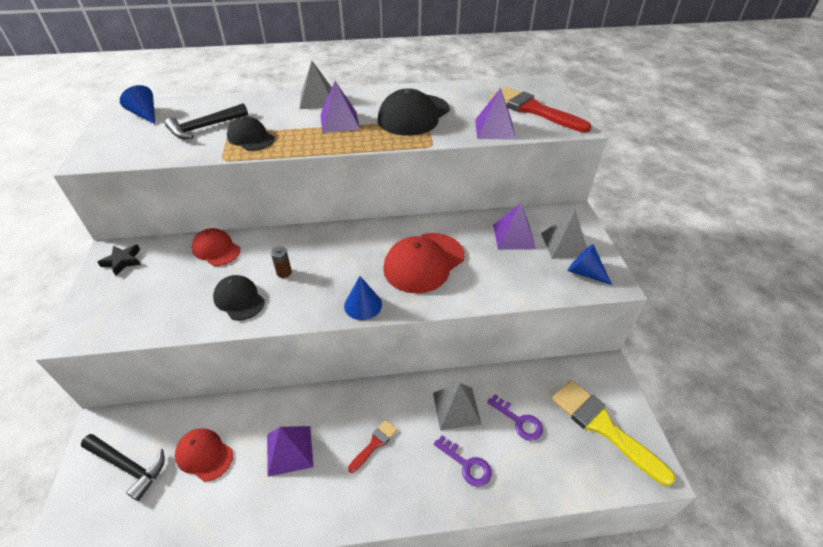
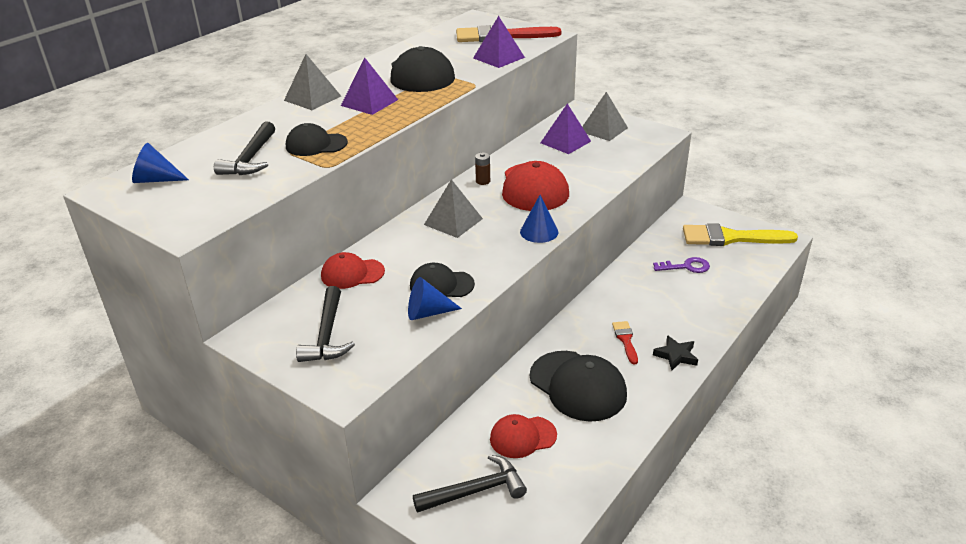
camera: 45 degrees left, 10 degrees down
(122, 261) = (276, 332): black star -> black star (676, 355)
(135, 284) = (327, 335): none -> black hammer
(284, 272) = (443, 251): brown battery -> brown battery (483, 181)
(289, 450) = (578, 386): purple pyramid -> black cap
(456, 408) = (642, 286): grey pyramid -> grey pyramid (453, 221)
(466, 464) = (693, 307): purple key -> none
(584, 273) = (639, 137): blue cone -> blue cone (428, 313)

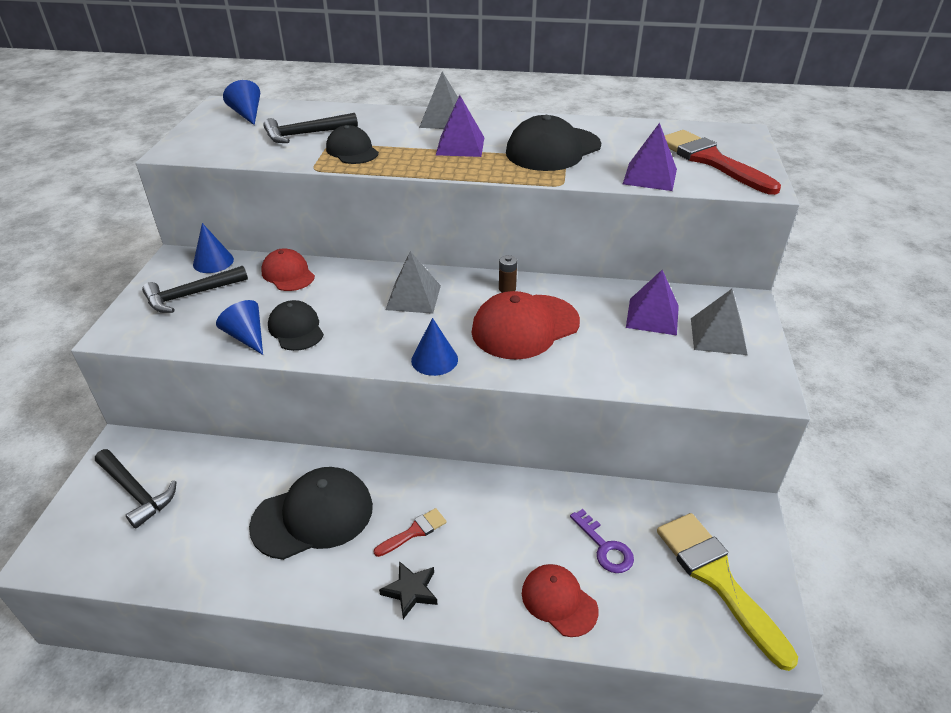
camera: 60 degrees right, 5 degrees up
(281, 313) = (213, 262): none -> blue cone
(522, 437) = (218, 499): red cap -> red cap (559, 601)
(578, 386) = (313, 516): black cap -> black cap turned 135 degrees counterclockwise

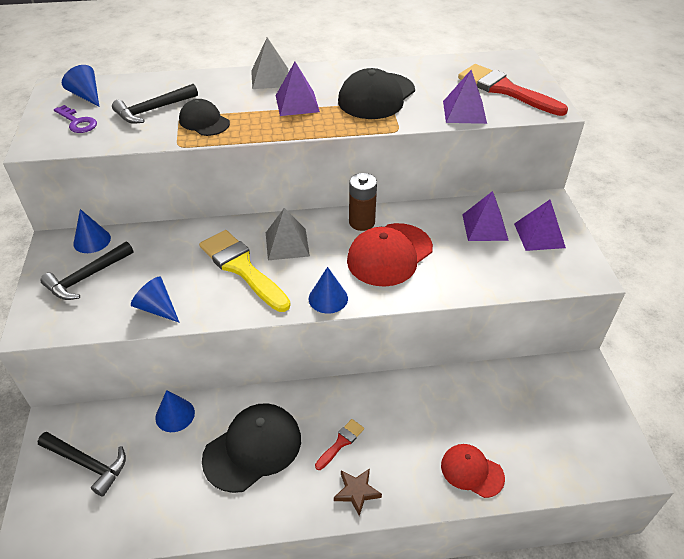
camera: 15 degrees left, 5 degrees up
(245, 462) = (175, 415): none -> blue cone
(288, 274) = (167, 241): red cap -> none
(296, 329) = (198, 292): black cap -> none
(411, 591) = (356, 492): black star -> brown star
(507, 289) = (362, 222): brown battery -> brown battery, size x1.78
(604, 547) = (491, 420): purple key -> purple key (77, 122)
(717, 579) = (578, 425): yellow brush -> yellow brush (241, 268)
(718, 336) = (539, 235): grey pyramid -> purple pyramid

